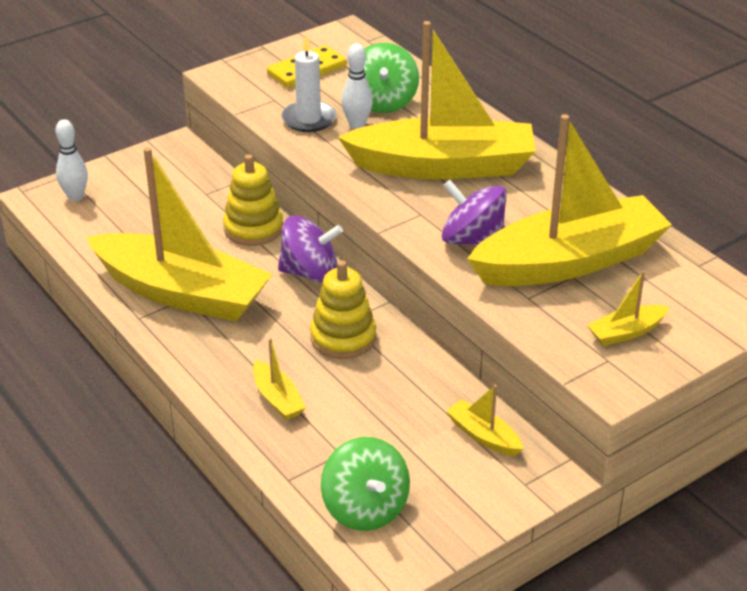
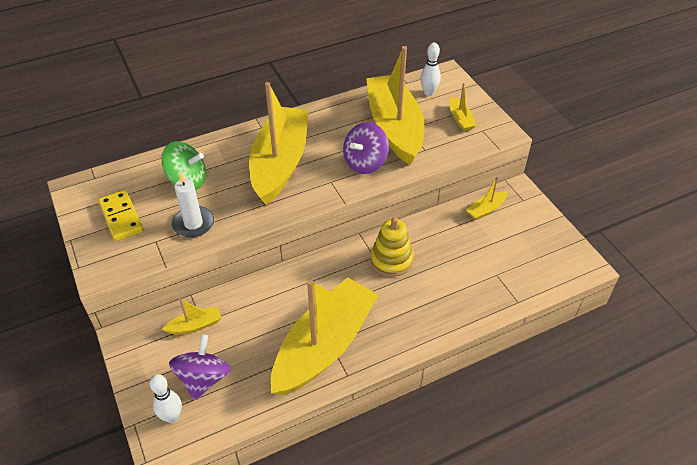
camera: 80 degrees left, 10 degrees up
(253, 228) = (258, 296): yellow stacking toy -> none
(277, 399) = (446, 300): yellow boat -> yellow boat (195, 325)
(310, 273) = (319, 269): purple spinning top -> purple spinning top (203, 378)
(357, 125) = (212, 198): white bowling pin -> white bowling pin (428, 93)
(365, 508) = (542, 268): green spinning top -> none

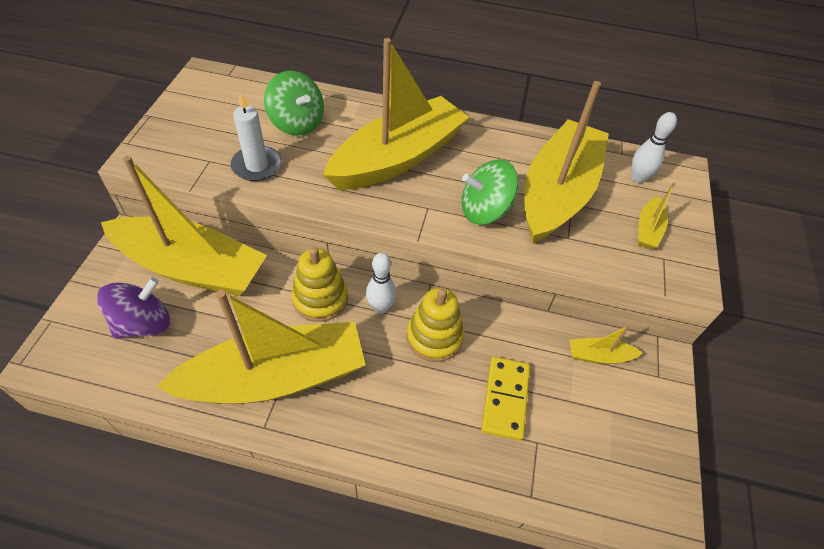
camera: 35 degrees right, 5 degrees up
(121, 217) = (208, 121): yellow domino -> yellow domino (505, 399)
(172, 417) = (82, 339): white bowling pin -> white bowling pin (380, 307)
(195, 325) = (192, 267): yellow boat -> yellow boat, size x2.50
(302, 285) = (320, 299): none -> yellow stacking toy
(365, 163) = (485, 210): purple spinning top -> green spinning top

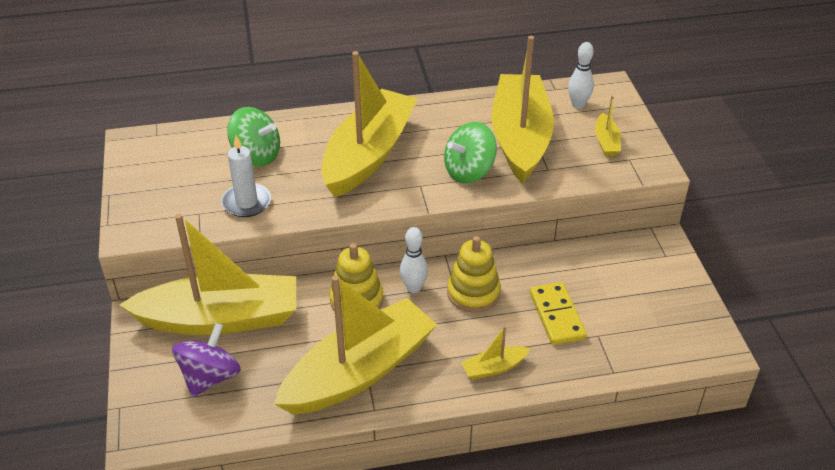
camera: 20 degrees left, 10 degrees down
(599, 356) = (613, 258): yellow boat -> yellow boat (494, 368)

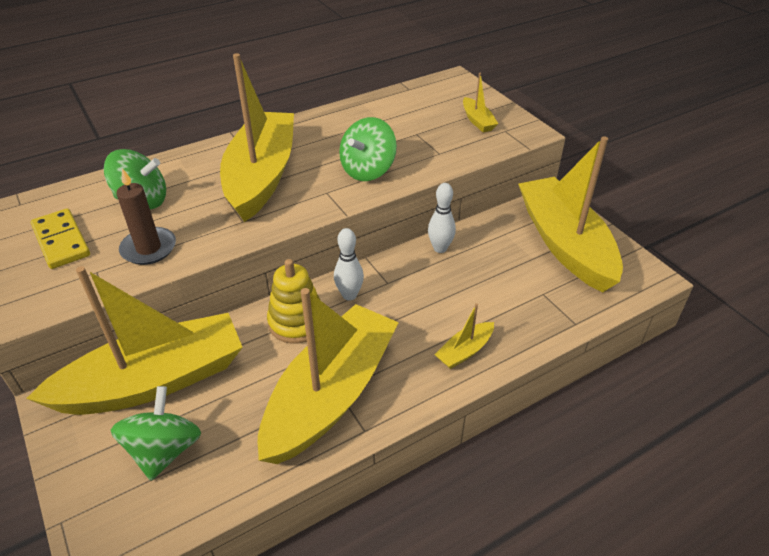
camera: 20 degrees left, 0 degrees up
(210, 377) = (164, 450): purple spinning top -> green spinning top
(246, 202) = (149, 248): white candle -> brown candle
(473, 293) = (409, 285): yellow stacking toy -> none
(520, 138) = (400, 133): yellow boat -> yellow boat (564, 244)
(556, 315) = (497, 285): yellow domino -> yellow domino (61, 241)
(578, 105) = (436, 97): white bowling pin -> white bowling pin (440, 248)

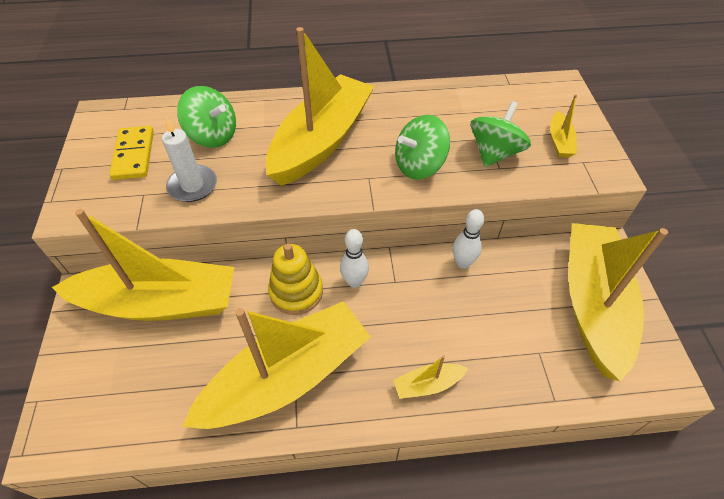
camera: 25 degrees right, 10 degrees up
(149, 248) = (192, 186): brown candle -> white candle
(164, 450) = (135, 371): green spinning top -> green spinning top (494, 153)

